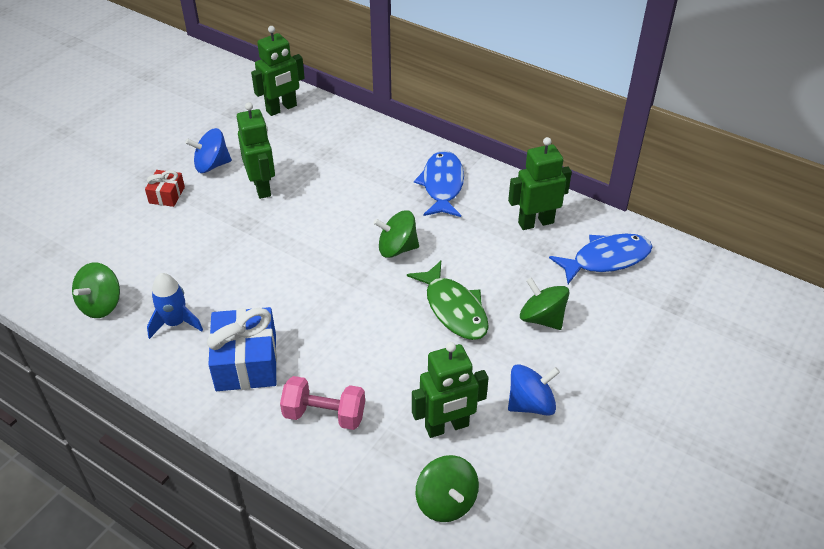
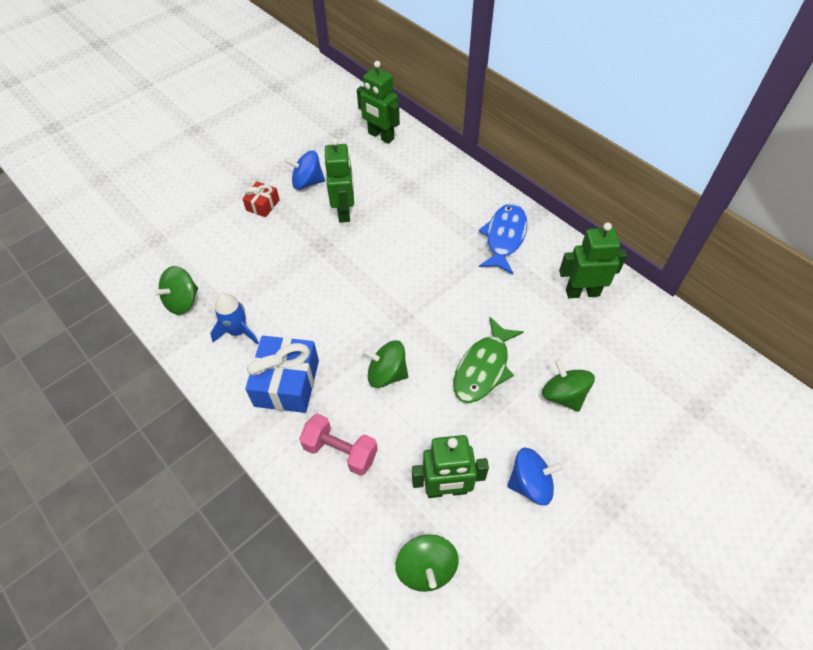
camera: 15 degrees right, 10 degrees up
(281, 108) = (381, 136): green robot -> green robot turned 60 degrees clockwise
(397, 248) = (447, 295): green spinning top -> green spinning top (386, 374)
(454, 309) = (483, 368): green fish -> green fish turned 45 degrees clockwise
(606, 259) = (641, 344): blue fish -> none

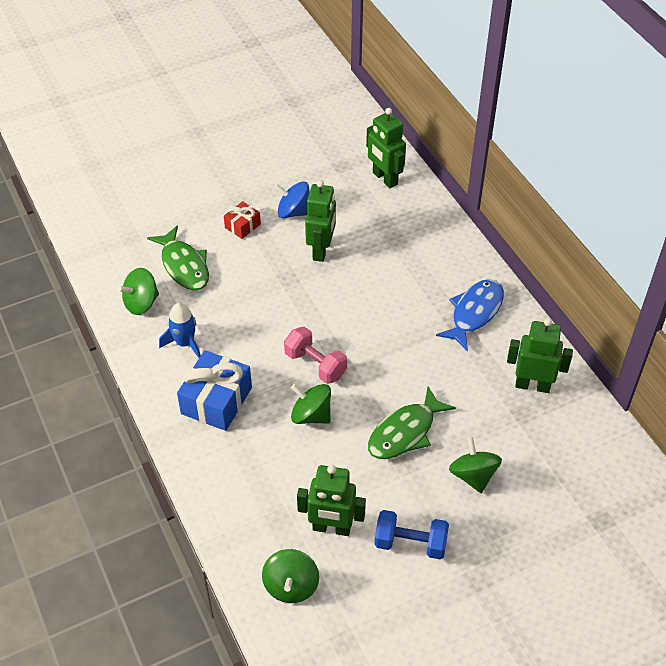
camera: 15 degrees right, 5 degrees down
(216, 255) = (184, 266): none -> green fish
(340, 451) = (246, 472): pink dumbbell -> pink dumbbell (315, 365)
(530, 484) = (410, 543): blue spinning top -> blue dumbbell

